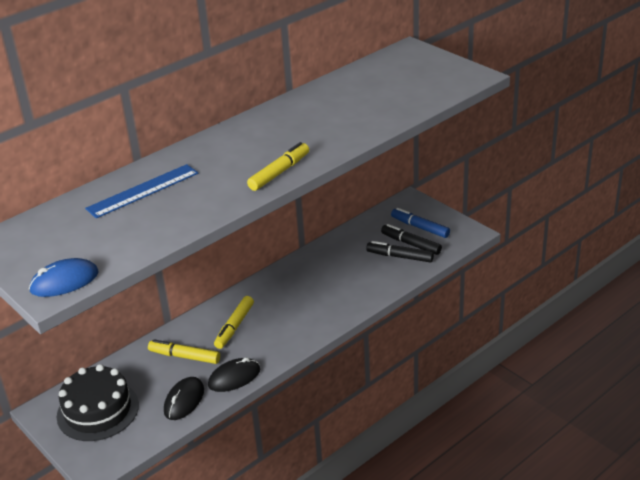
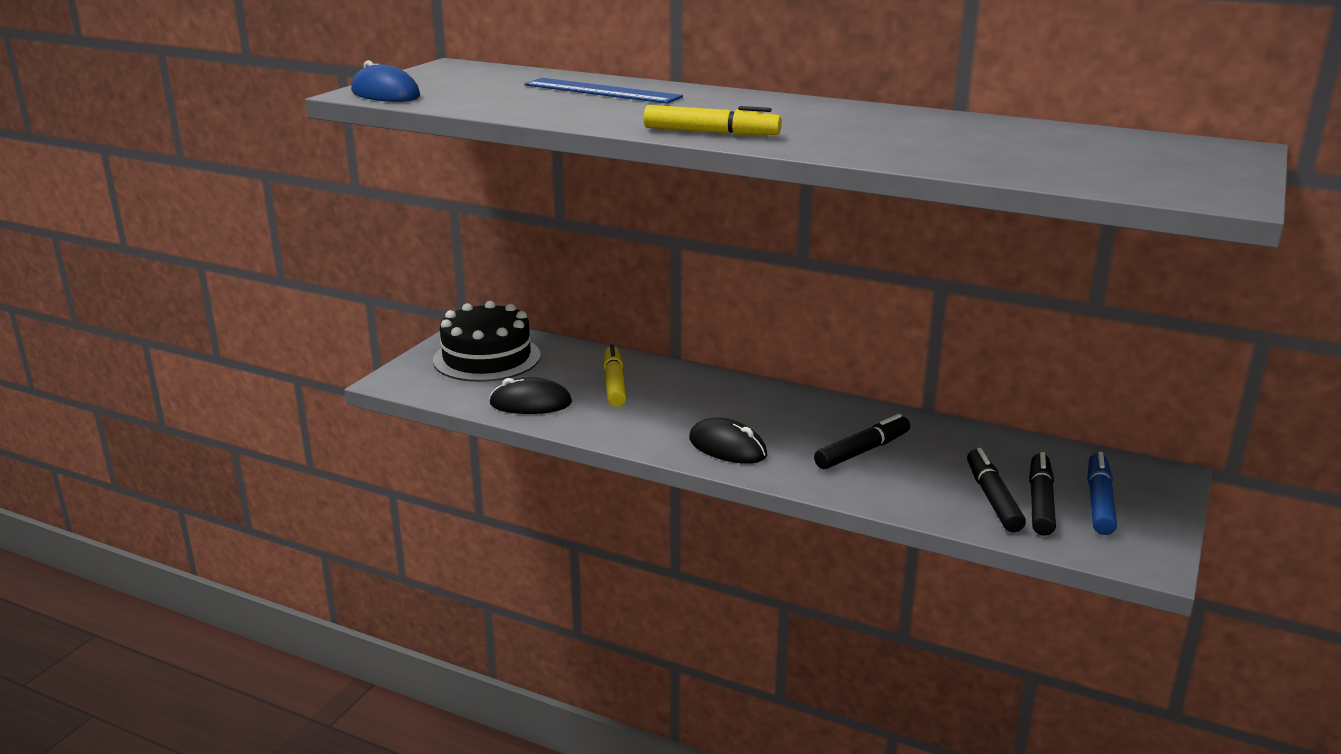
camera: 65 degrees right, 10 degrees down
(234, 327) = (698, 402): yellow marker -> none
(234, 377) = (594, 425): black mouse -> black mouse (727, 447)
(331, 282) = (862, 451): none -> black marker

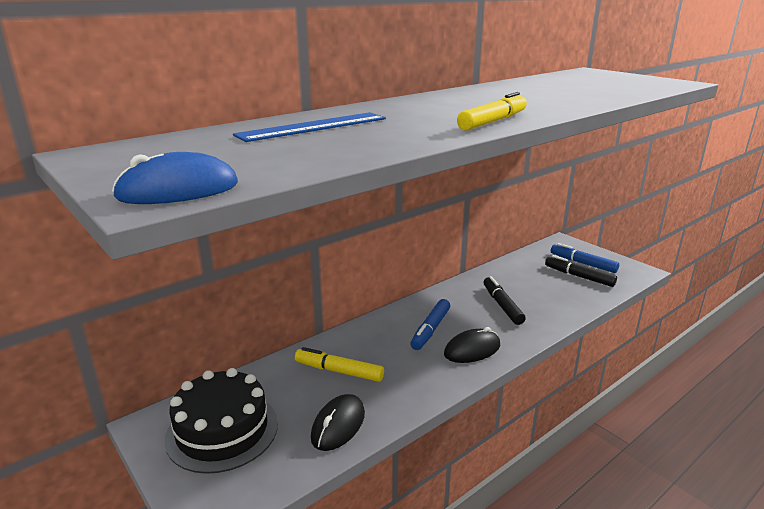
camera: 65 degrees left, 0 degrees up
(746, 415) = (430, 329): none -> blue marker
(992, 498) = (571, 286): black marker -> none

